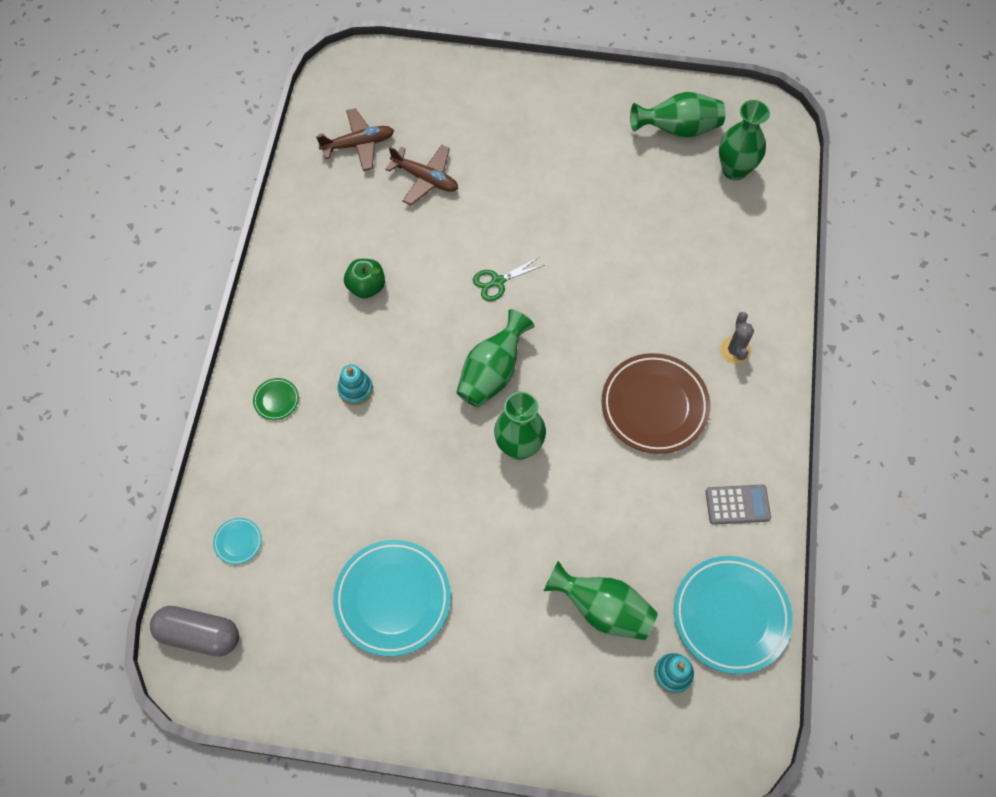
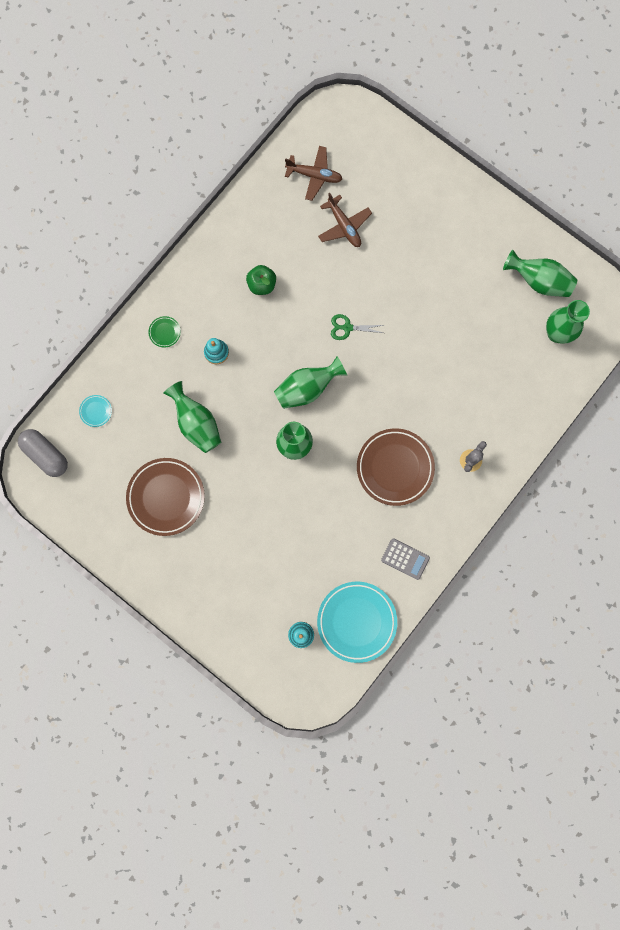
camera: 30 degrees right, 15 degrees up
(393, 599) = (166, 497): turquoise plate -> brown plate
(602, 609) = (284, 574): green vase -> green vase (197, 423)

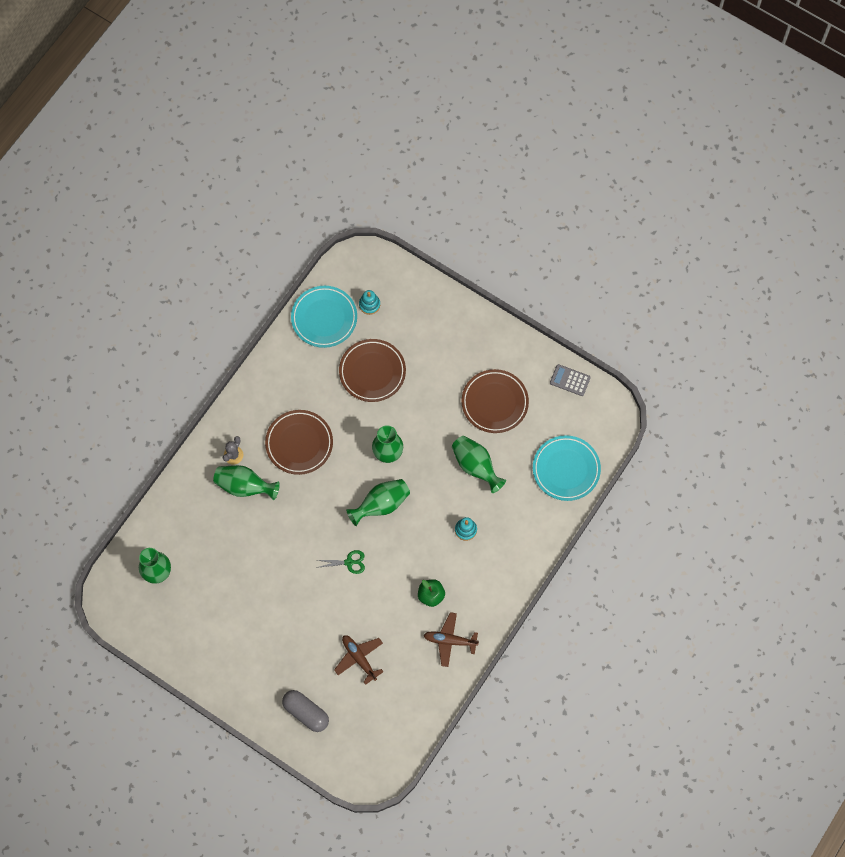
camera: 175 degrees right, 10 degrees down
(46, 455) = (603, 429): grey capsule -> grey capsule (306, 713)
(96, 411) = (566, 469): turquoise plate -> turquoise plate, size x2.36
(165, 332) = (514, 544): green plate -> none
(304, 547) = (372, 372): none -> brown plate
(314, 175) = (391, 706): brown plane -> brown plane (450, 641)
(405, 559) = (286, 370): grey calculator -> grey calculator (570, 380)
(538, 281) = (175, 620): green vase -> green vase (244, 486)

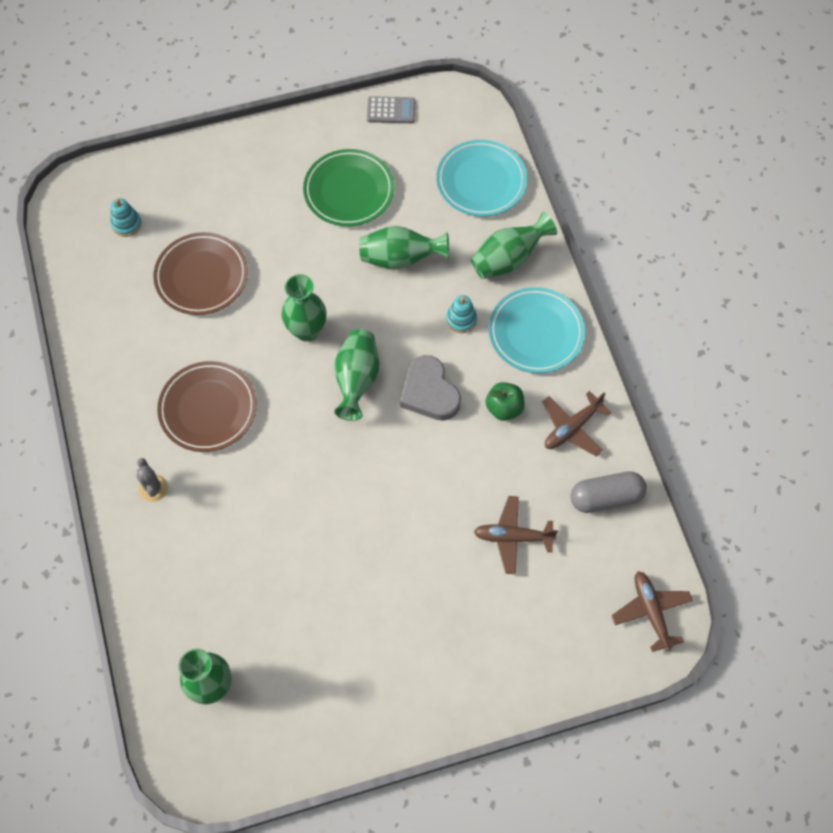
camera: 50 degrees left, 5 degrees down
(244, 486) = (201, 504): green vase -> green vase (508, 259)
(306, 713) = (529, 646): grey capsule -> grey capsule (606, 497)
(324, 318) = (95, 277): turquoise plate -> turquoise plate (536, 333)
(349, 562) = (392, 462): green scissors -> none
(376, 761) = (651, 611): none -> brown plane
(406, 548) = (429, 392): none -> grey heart
(494, 402) = (349, 191): brown plate -> green plate
(570, 380) = (391, 110): grey calculator -> grey calculator turned 150 degrees counterclockwise

